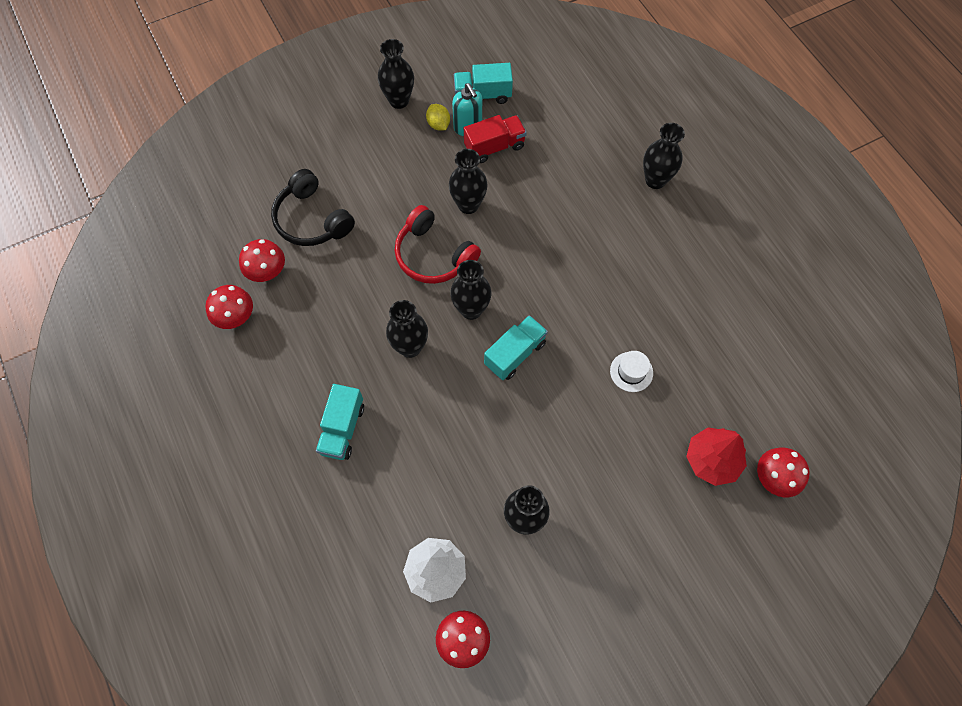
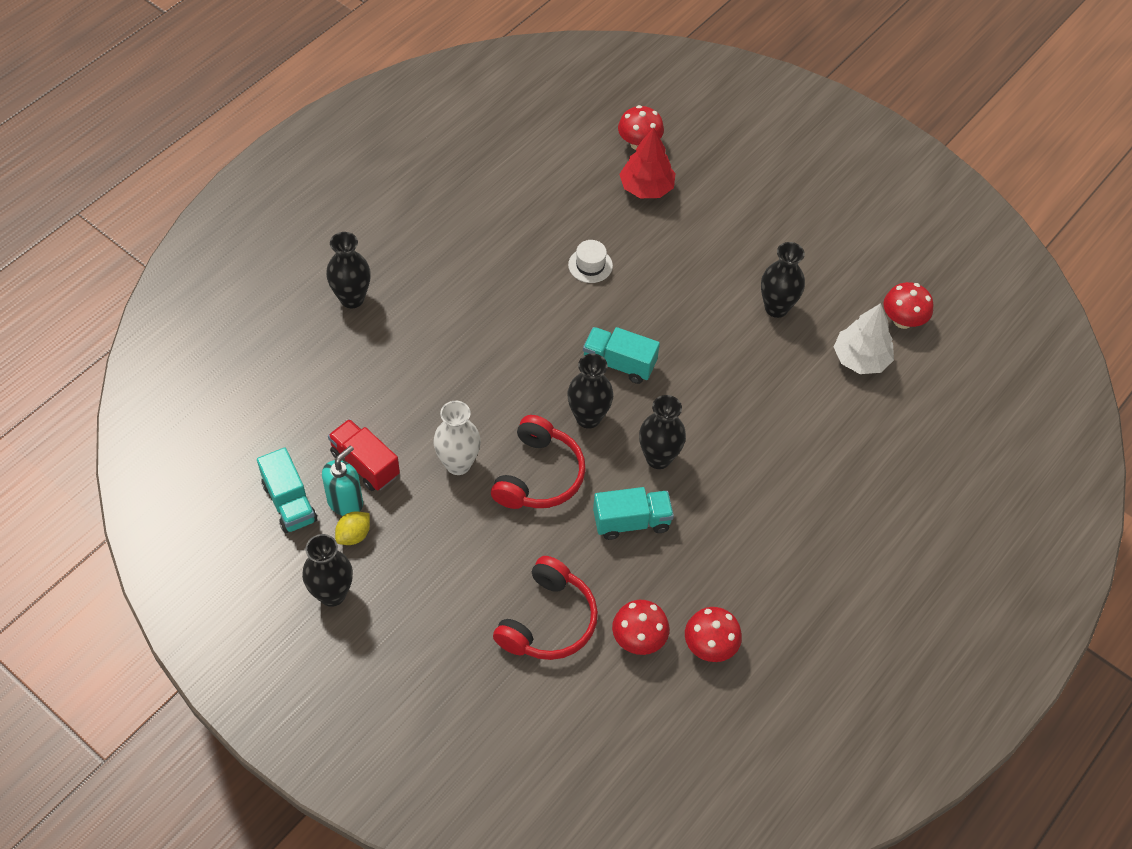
camera: 115 degrees left, 10 degrees down
(312, 219) = (548, 621): black headphones -> red headphones
(342, 429) = (776, 485): turquoise truck -> turquoise truck (631, 522)
(468, 205) = (458, 464): black vase -> white vase

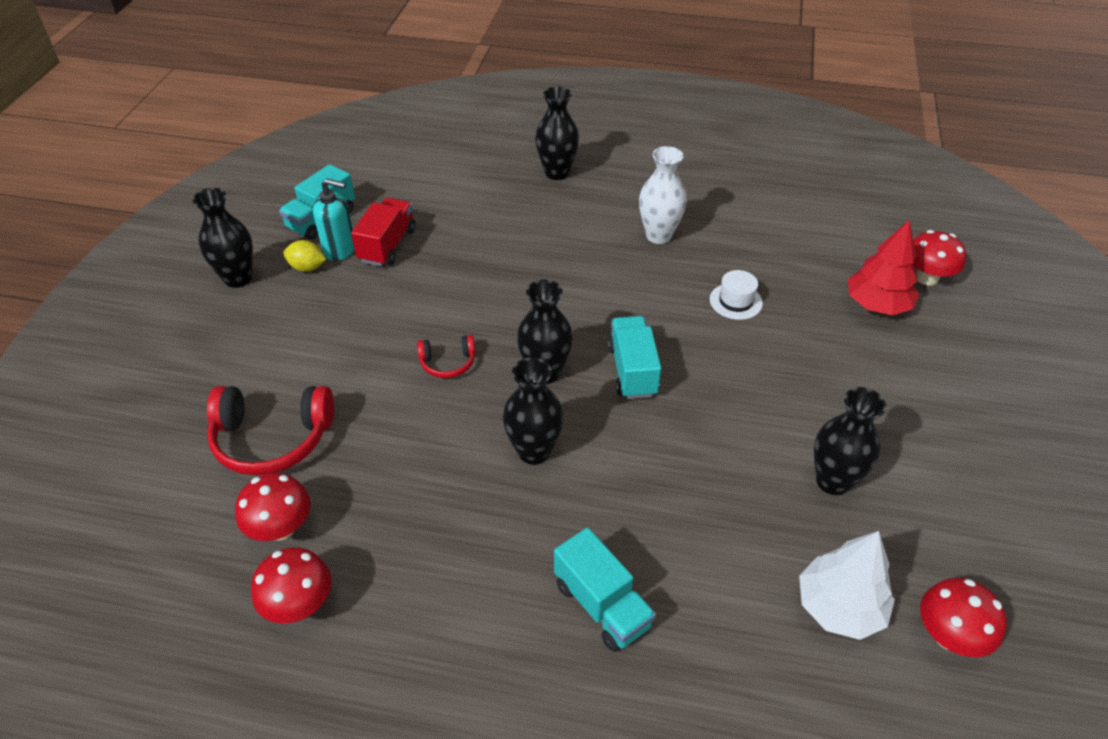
camera: 65 degrees right, 10 degrees down
(458, 464) = (425, 302): white vase -> white vase (658, 235)
(539, 475) = (448, 363): red headphones -> red headphones, size x0.52
(631, 522) = (434, 460): turquoise truck -> turquoise truck (602, 605)

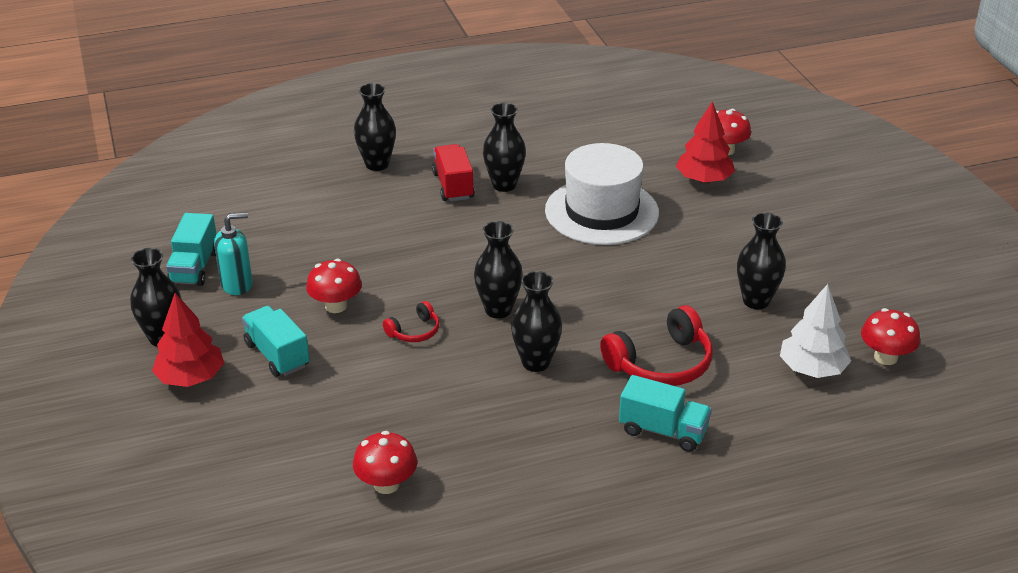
camera: 30 degrees left, 10 degrees down
(223, 328) = (190, 378): none -> red tree
(272, 439) = (318, 434): red headphones -> red headphones (661, 363)
(299, 604) = (449, 521): red mushroom -> red mushroom (336, 306)
(307, 267) = (221, 308): yellow lemon -> none
(387, 245) = (278, 267): red truck -> red truck (453, 186)
(632, 370) = (563, 284): turquoise truck -> turquoise truck (277, 355)
(658, 235) = (504, 185): white vase -> black vase
(735, 301) = (601, 212): white hat -> white hat, size x2.47

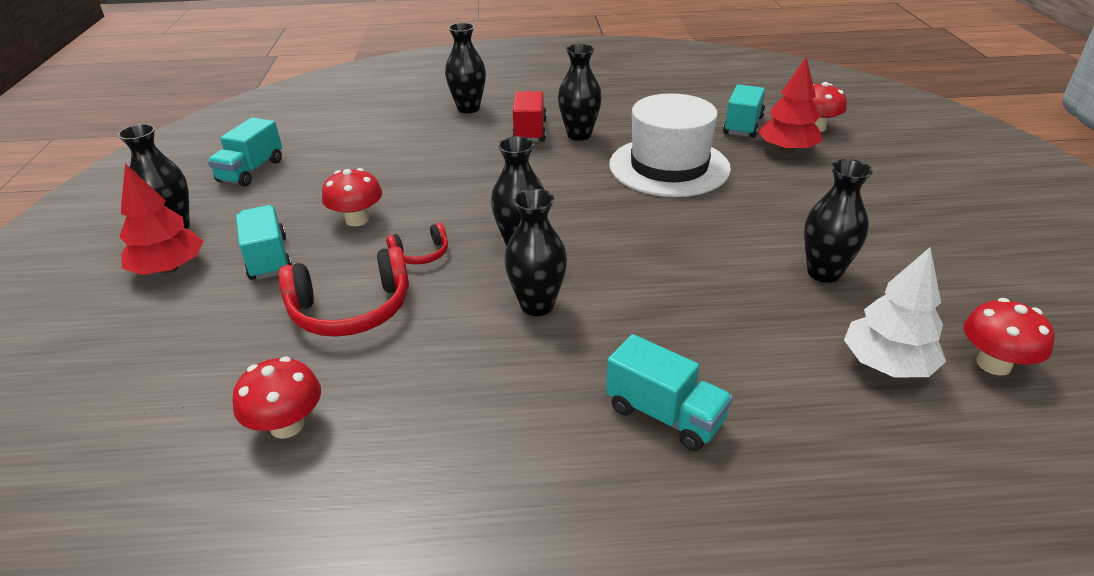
camera: 15 degrees right, 0 degrees up
(237, 284) = (278, 189): turquoise soap dispenser -> none
(657, 155) = (743, 126): none -> turquoise truck
(661, 363) = (687, 328): red headphones -> red headphones (351, 309)

